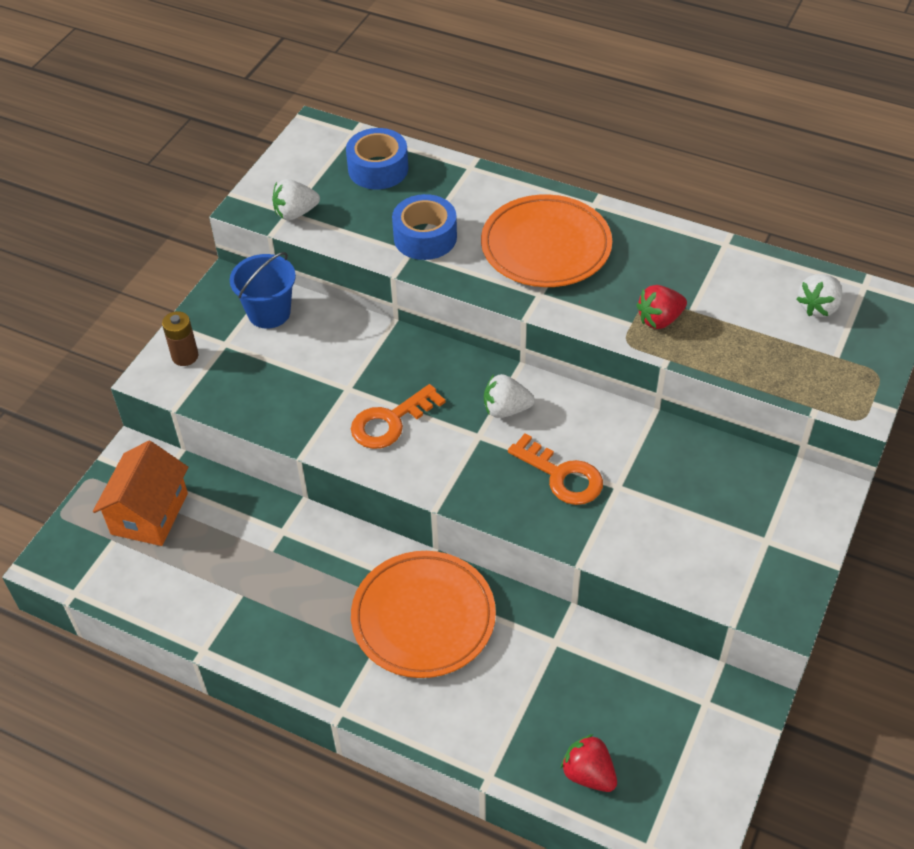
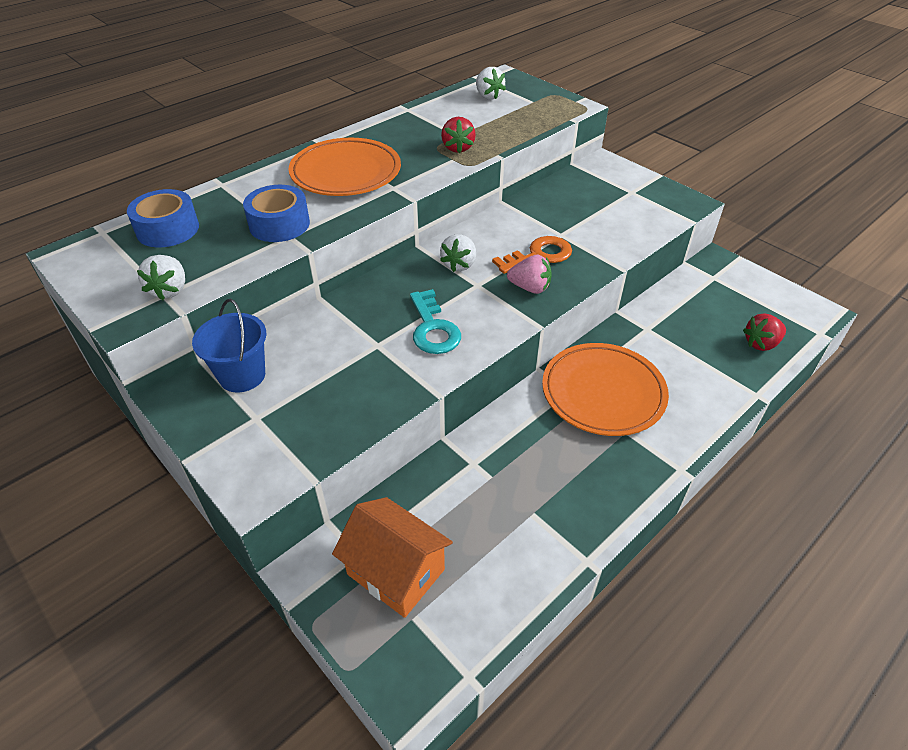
camera: 70 degrees left, 5 degrees down
(185, 356) = (247, 455): brown battery -> none
(390, 422) = (433, 328): orange key -> turquoise key
(496, 483) = (530, 288): none -> pink strawberry

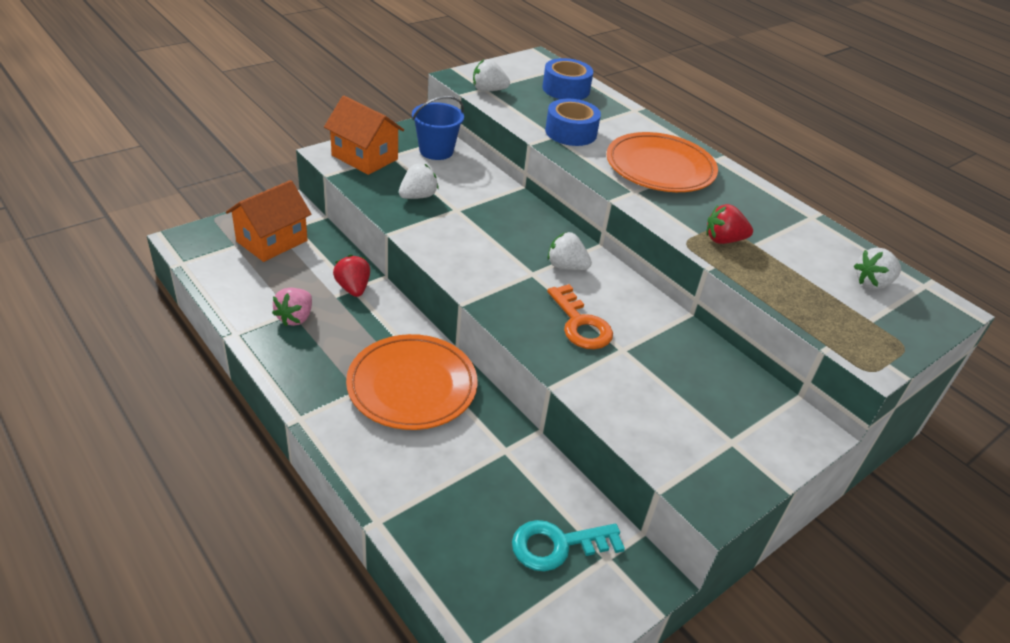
camera: 90 degrees right, 5 degrees down
(263, 446) = (365, 157): none -> orange house
(355, 380) = (418, 196): none -> white strawberry
(433, 328) = (471, 239): turquoise key -> turquoise key (558, 545)
(530, 288) = (523, 307): pink strawberry -> pink strawberry (295, 318)
(761, 344) = (463, 562): red strawberry -> red strawberry (353, 288)

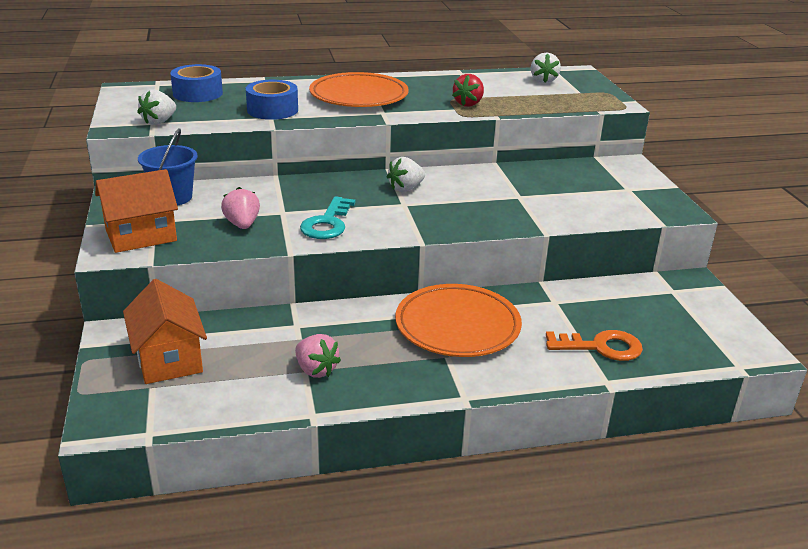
camera: 60 degrees left, 10 degrees down
(353, 288) = (296, 325): red strawberry -> none
(418, 196) = (242, 224): white strawberry -> pink strawberry
(558, 545) = (656, 306): turquoise key -> turquoise key (327, 223)
(580, 324) = (480, 203): orange key -> orange key (601, 347)

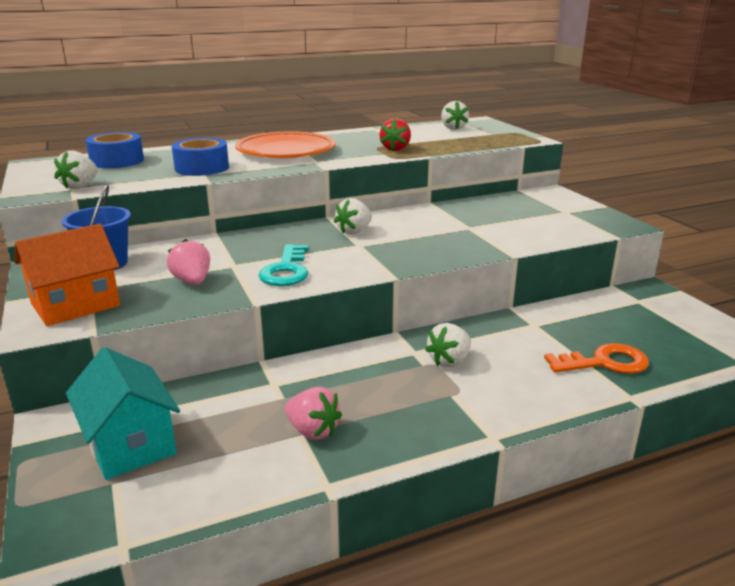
camera: 10 degrees left, 5 degrees down
(169, 359) = (130, 444): orange house -> turquoise house
(457, 326) = (449, 361): orange plate -> white strawberry

